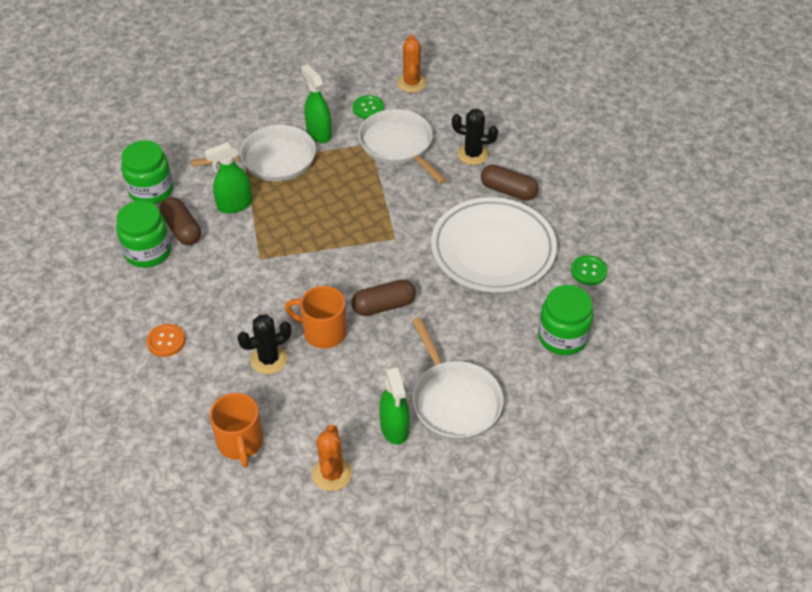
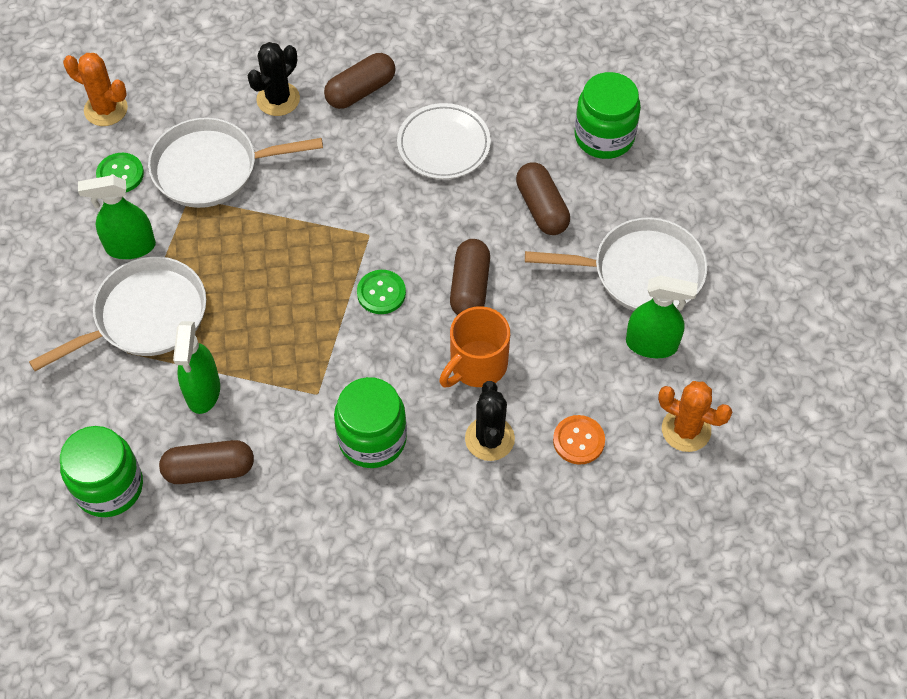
camera: 65 degrees left, 10 degrees up
(148, 252) = (227, 525): green jar -> green jar (372, 439)
(166, 341) = (400, 548): orange button -> orange button (578, 440)
(240, 443) = (601, 511): orange mug -> none
(273, 159) = (145, 316): white pan -> white pan turned 45 degrees clockwise
(474, 322) = (541, 208): none -> brown capsule
(493, 249) = (443, 145): white plate -> white plate, size x0.58
(588, 271) = (526, 72): green button -> green button (381, 293)

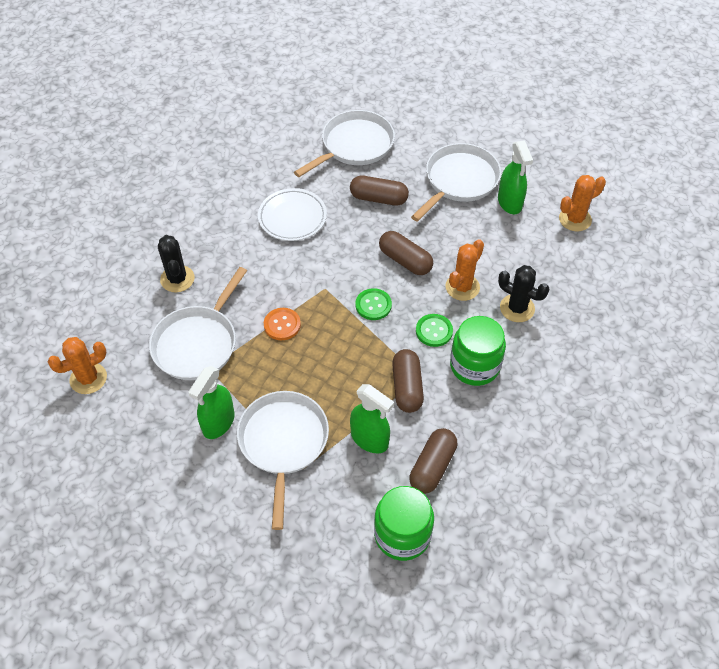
camera: 55 degrees left, 5 degrees down
(120, 174) = (152, 398): green button -> green button (434, 331)
(360, 91) = (213, 234): brown capsule -> brown capsule (407, 387)
(476, 365) = (462, 287): orange mug -> orange cactus
(578, 440) = (548, 268): orange button -> orange button (282, 325)
(604, 136) = (354, 145): green jar -> white pan
(652, 344) = (509, 203): green spray bottle -> green spray bottle turned 120 degrees clockwise

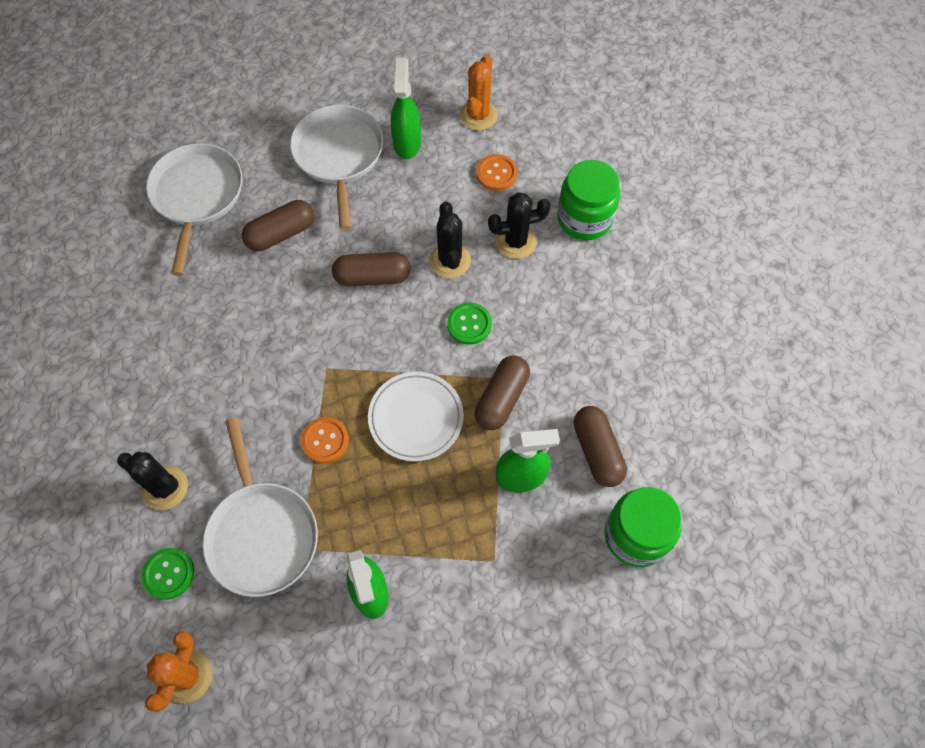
camera: 45 degrees left, 10 degrees up
(283, 442) = (450, 553): white pan -> none
(292, 217) = (215, 322): white plate -> white plate (416, 418)
(373, 305) = (389, 346): green button -> green button (168, 574)
(407, 387) = (501, 398): brown capsule -> brown capsule turned 75 degrees clockwise
(462, 287) = (450, 260): orange cactus -> black cactus
(474, 366) = (536, 326): green jar -> green jar (584, 218)
(509, 203) = (407, 143): green spray bottle -> green spray bottle turned 120 degrees counterclockwise
(549, 260) = (496, 173): none -> orange button

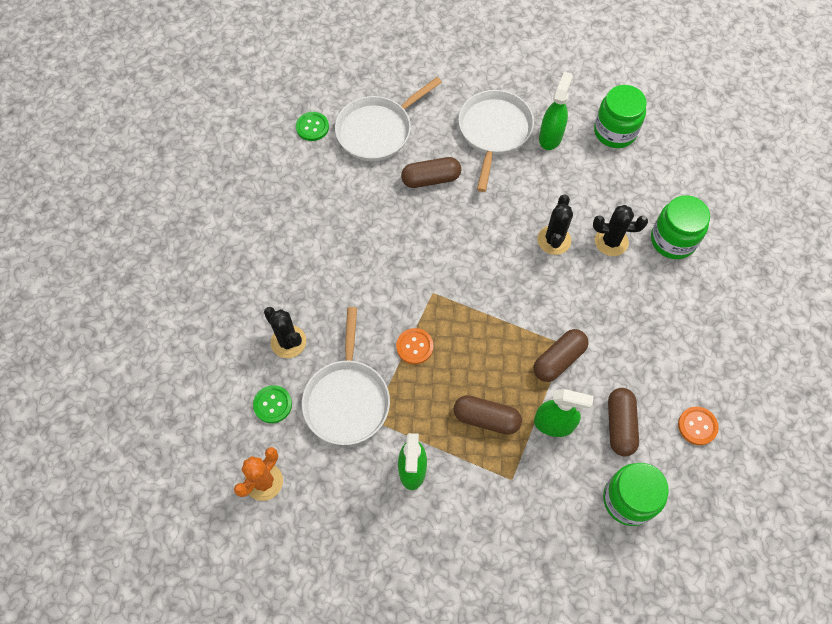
camera: 20 degrees right, 0 degrees up
(197, 196) = (377, 131): white pan -> white pan turned 150 degrees counterclockwise
(372, 277) = (489, 234): brown capsule -> brown capsule (486, 418)
(416, 418) = (488, 352): white plate -> none
(469, 324) = (552, 294): green button -> green button (312, 127)
(478, 115) = (615, 131): orange cactus -> green jar
(496, 173) = (614, 182): orange button -> orange button (697, 426)

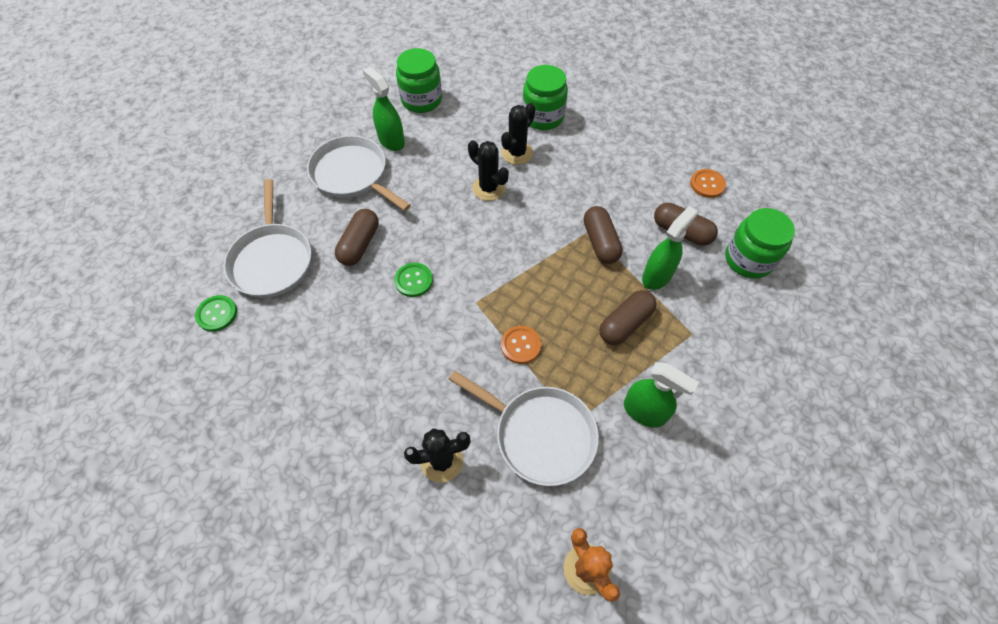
camera: 60 degrees left, 5 degrees down
(272, 404) = (503, 514): green button -> green button (413, 280)

